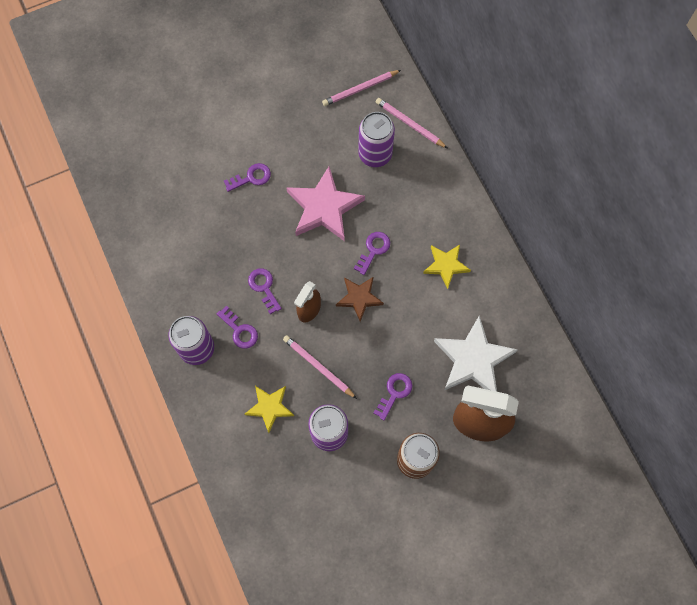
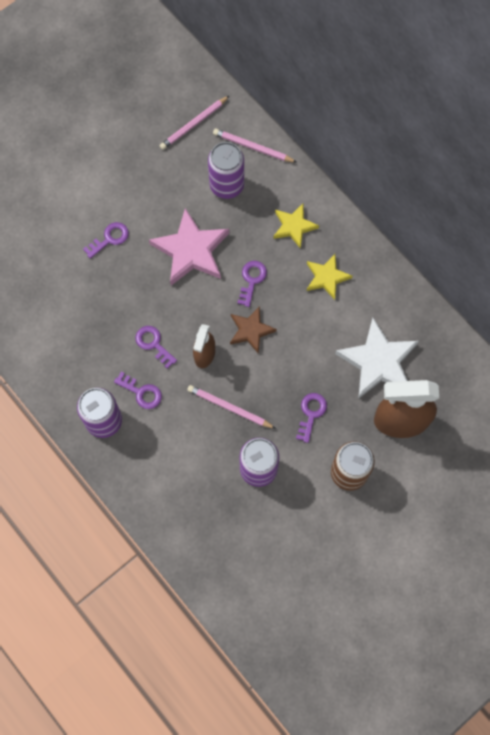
camera: 15 degrees left, 0 degrees up
(269, 407) = (193, 459): yellow star -> yellow star (294, 226)

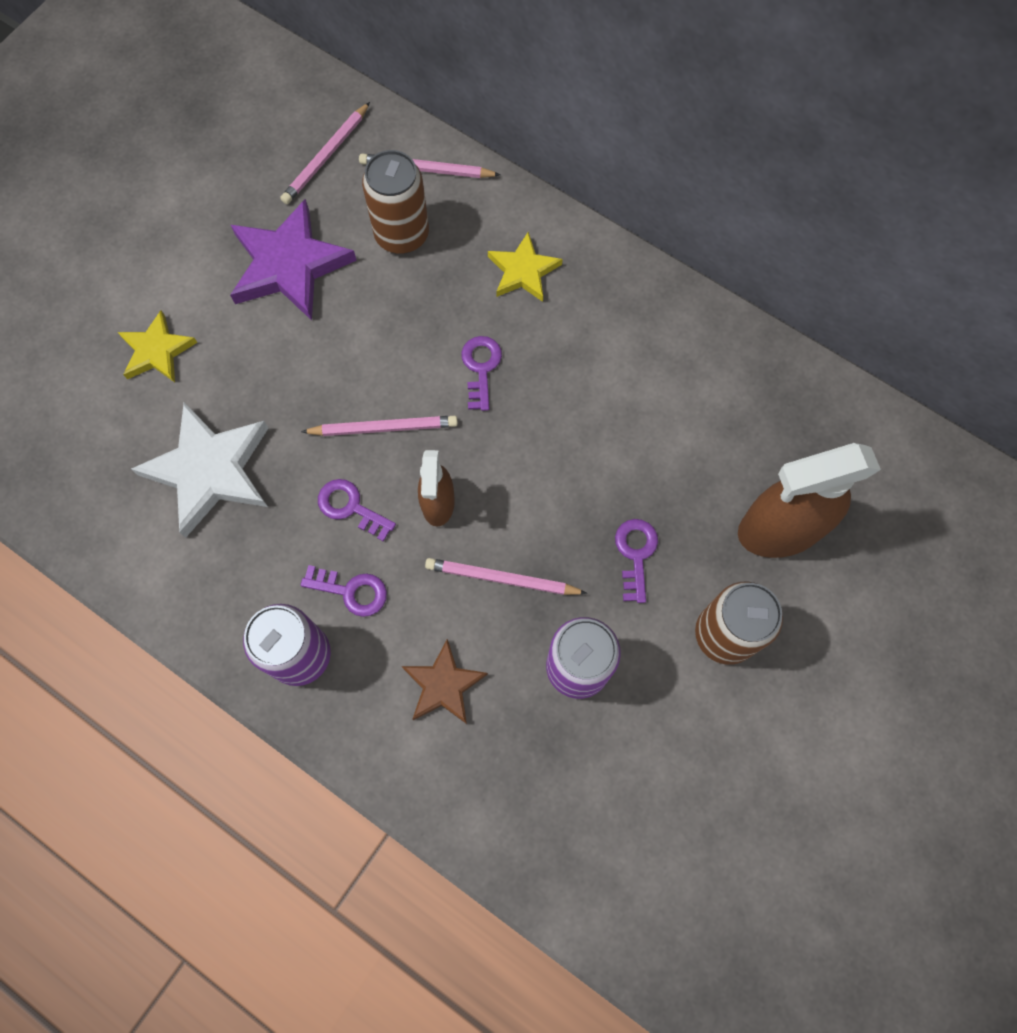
camera: 15 degrees left, 0 degrees up
(109, 239) = (237, 358): purple key -> none
(154, 188) = (289, 265): none -> purple star
(184, 302) = (383, 428): none -> pink pencil
(191, 250) = (372, 345): pink star -> none
(227, 185) = (402, 234): purple can -> brown can
(251, 330) = (501, 446): brown star -> brown star (443, 685)
(326, 277) = (596, 335): yellow star -> yellow star (157, 351)
(378, 361) = (715, 445): white star -> white star (210, 470)

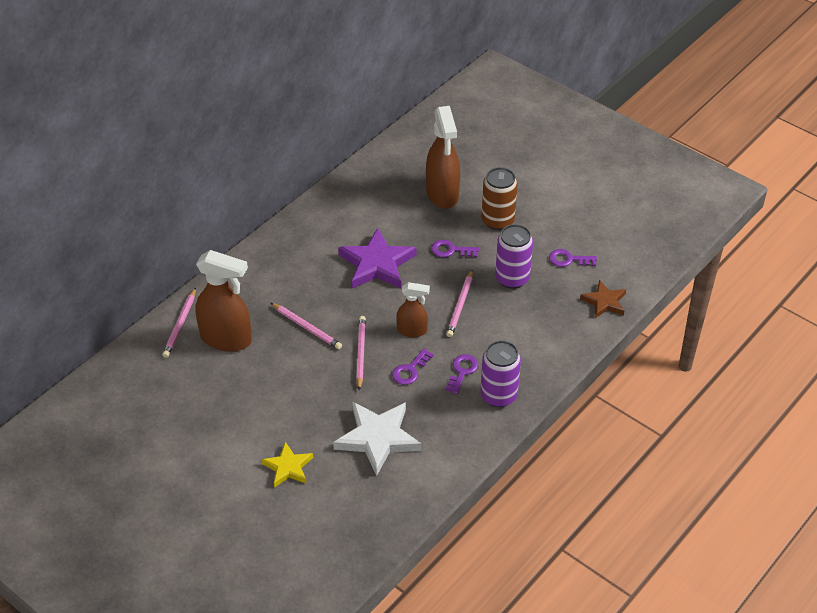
camera: 85 degrees left, 25 degrees down
(289, 265) = (237, 396): purple star -> purple star (377, 264)
(326, 156) = (156, 375): pink pencil -> pink pencil (306, 327)
(402, 234) = (226, 339): brown can -> brown spray bottle
(443, 685) = (519, 333): brown star -> brown star (604, 302)
(481, 368) = (328, 307): purple key -> purple key (568, 259)
(523, 271) = (265, 283): yellow star -> none

